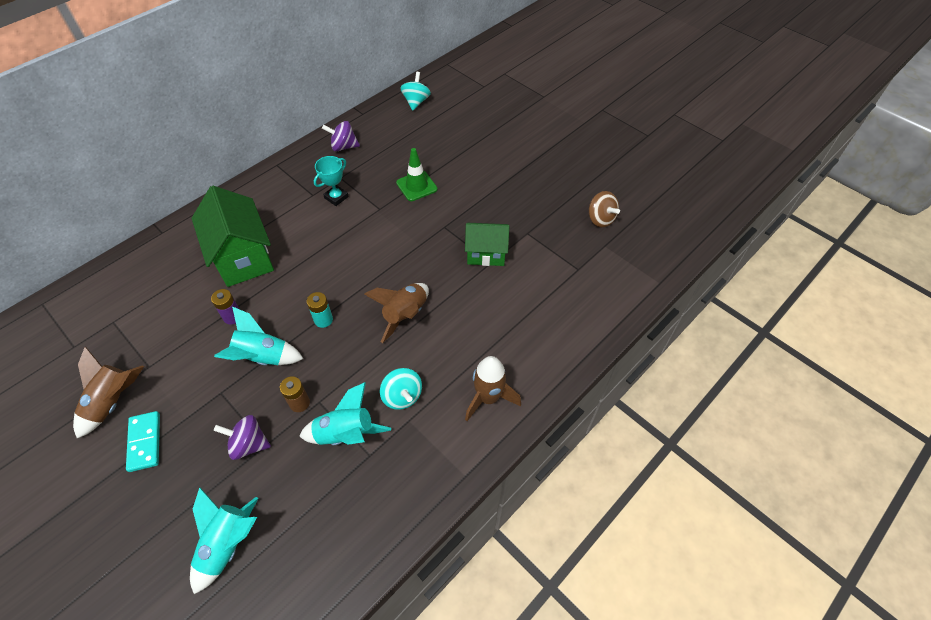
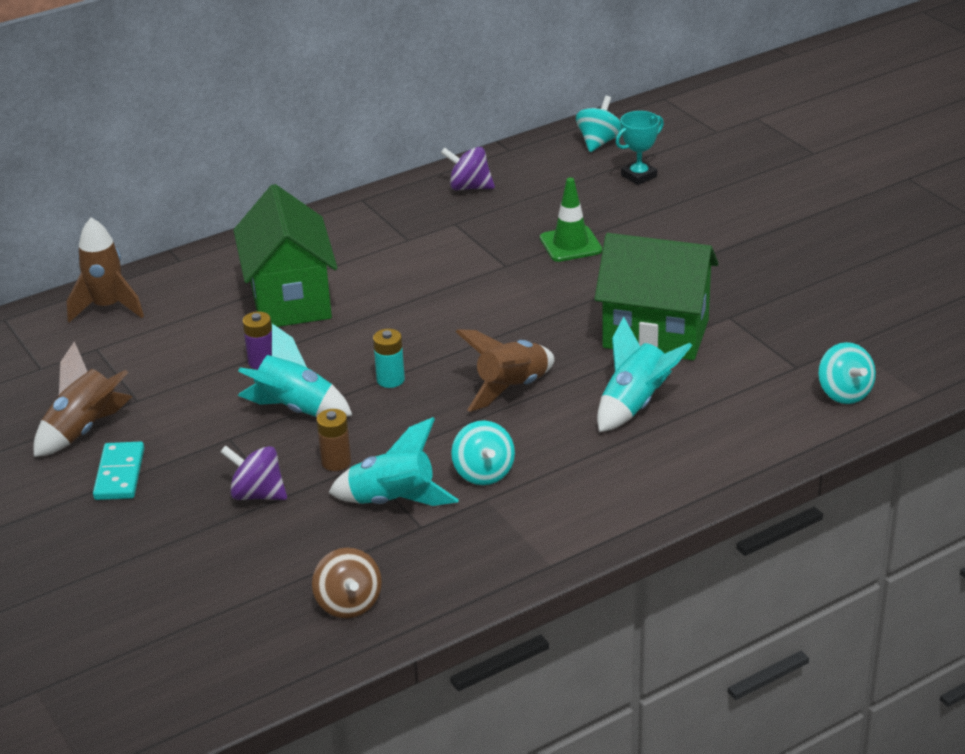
camera: 15 degrees right, 20 degrees down
(228, 544) = (210, 585): turquoise rocket -> turquoise rocket (635, 405)
(336, 197) = (443, 246): turquoise trophy -> turquoise trophy (638, 176)
(486, 254) = (655, 334): green house -> green house, size x1.61
(488, 398) = (609, 490): brown rocket -> brown rocket (108, 307)
(600, 219) = (854, 312): brown spinning top -> brown spinning top (348, 604)
(612, 287) = (844, 393): none -> turquoise spinning top

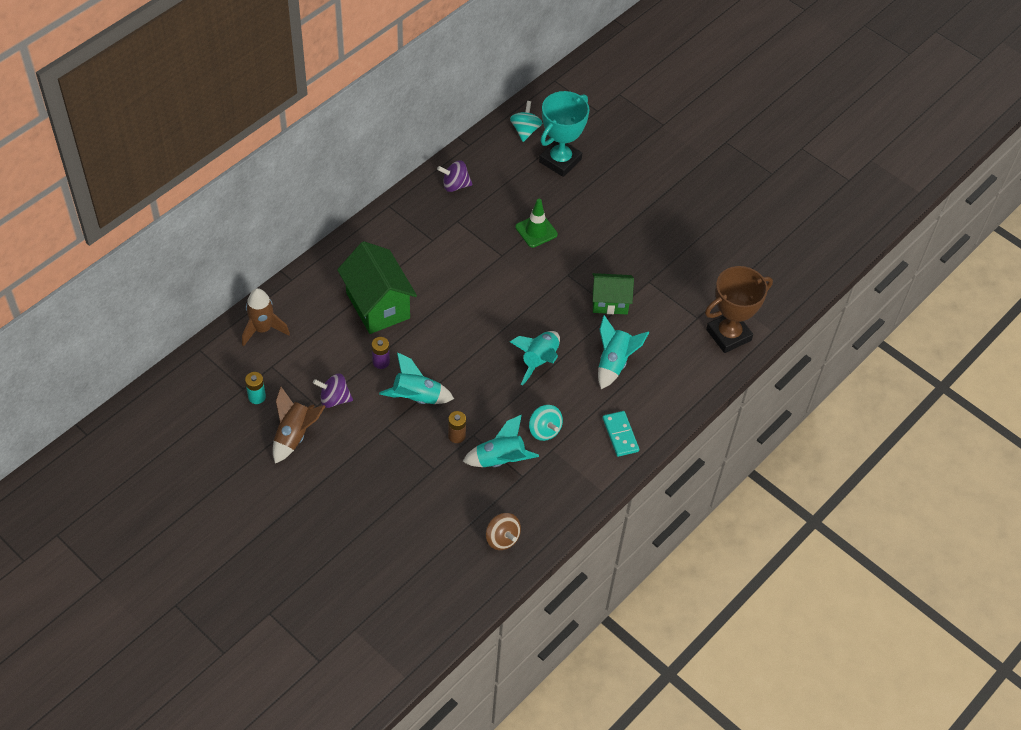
camera: 20 degrees left, 20 degrees up
(120, 474) = (332, 466): turquoise domino -> turquoise domino (620, 435)
(257, 494) = (420, 468): purple spinning top -> purple spinning top (334, 399)
(390, 380) = (465, 365): turquoise battery -> turquoise battery (257, 397)
(512, 388) = (539, 360): brown rocket -> turquoise rocket
(638, 176) = (560, 160): turquoise trophy -> turquoise trophy, size x1.84
(655, 334) = (610, 302): green house -> green house, size x0.62
(844, 393) = (728, 335): turquoise spinning top -> brown trophy

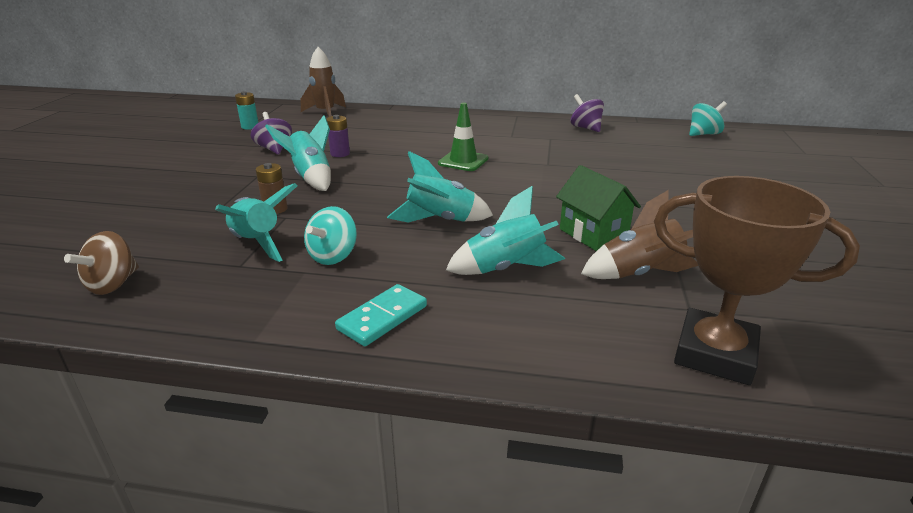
camera: 60 degrees right, 25 degrees down
(294, 435) = (215, 147): brown rocket -> brown rocket (639, 273)
(378, 305) = (404, 137): green house -> none
(536, 231) = (607, 169): green traffic cone -> green traffic cone (463, 161)
(560, 160) = (710, 155): turquoise trophy -> none

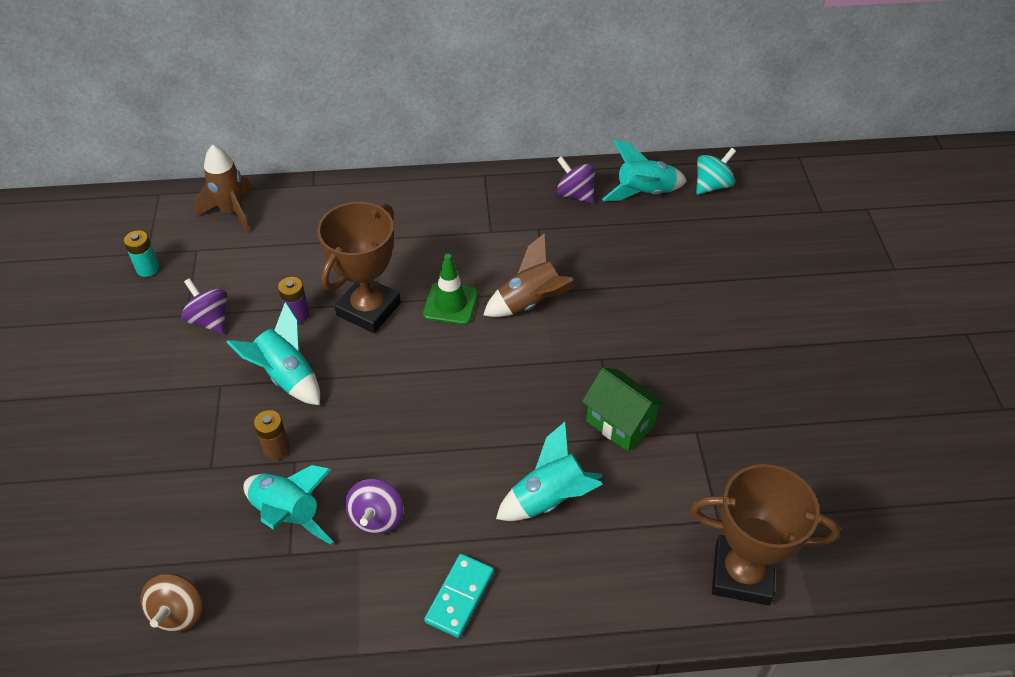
camera: 15 degrees left, 20 degrees up
(333, 256) = (376, 518): turquoise spinning top -> purple spinning top
(396, 157) = (368, 309): none -> brown trophy
(440, 220) = (462, 432): turquoise rocket -> turquoise rocket (644, 193)
(639, 273) = (671, 478): brown rocket -> brown rocket (530, 303)

